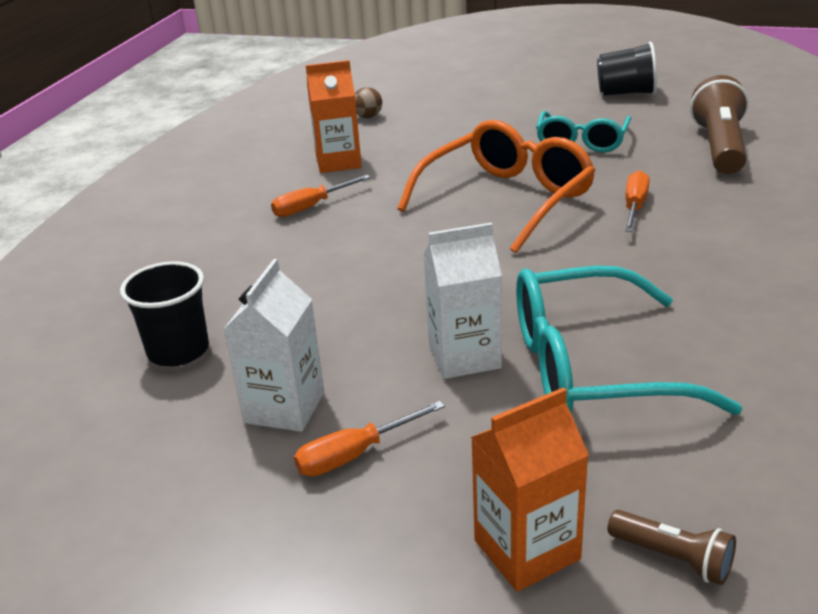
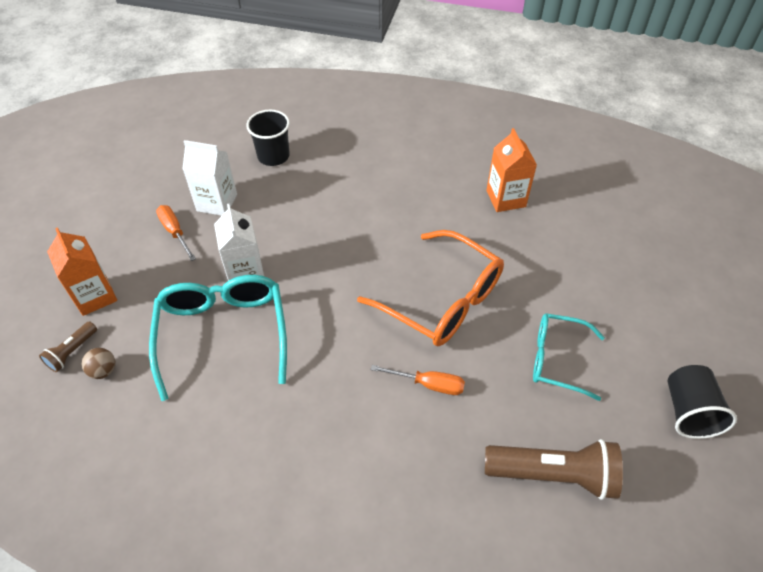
camera: 85 degrees right, 20 degrees up
(311, 207) = (433, 191): orange screwdriver -> none
(368, 117) = (596, 210): brown ball -> brown ball (103, 371)

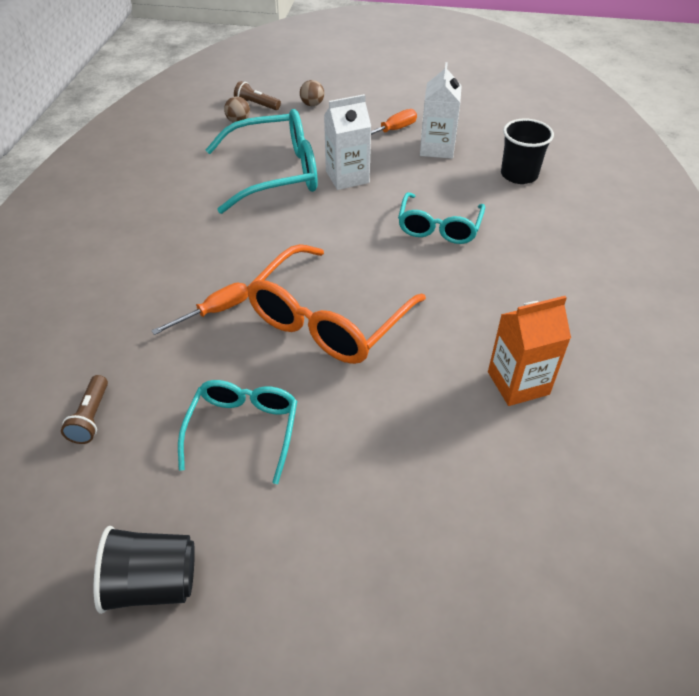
camera: 85 degrees right, 5 degrees down
(95, 296) = (312, 104): orange carton -> brown ball
(335, 217) = (439, 227): none -> turquoise glasses
(428, 384) = (214, 311): orange screwdriver -> orange screwdriver turned 135 degrees counterclockwise
(553, 474) = (91, 417): brown flashlight -> brown flashlight, size x0.50

